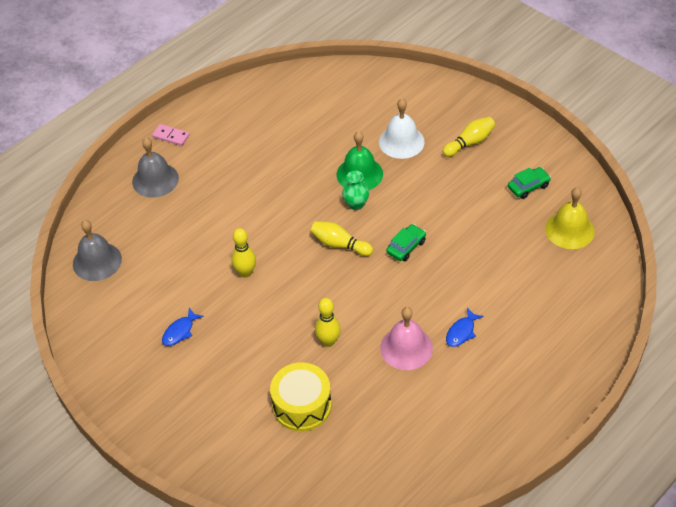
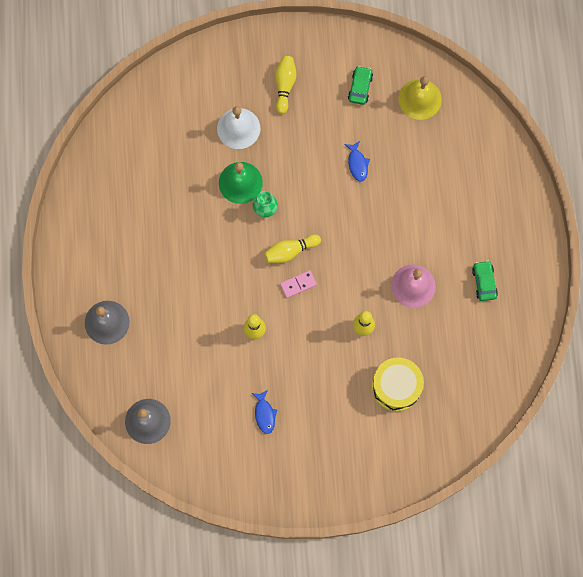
camera: 50 degrees left, 25 degrees up
(171, 136) = (72, 277): pink domino -> pink domino (298, 284)
(406, 247) = (333, 211): green car -> green car (484, 282)
(461, 332) = (433, 242): blue fish -> blue fish (357, 164)

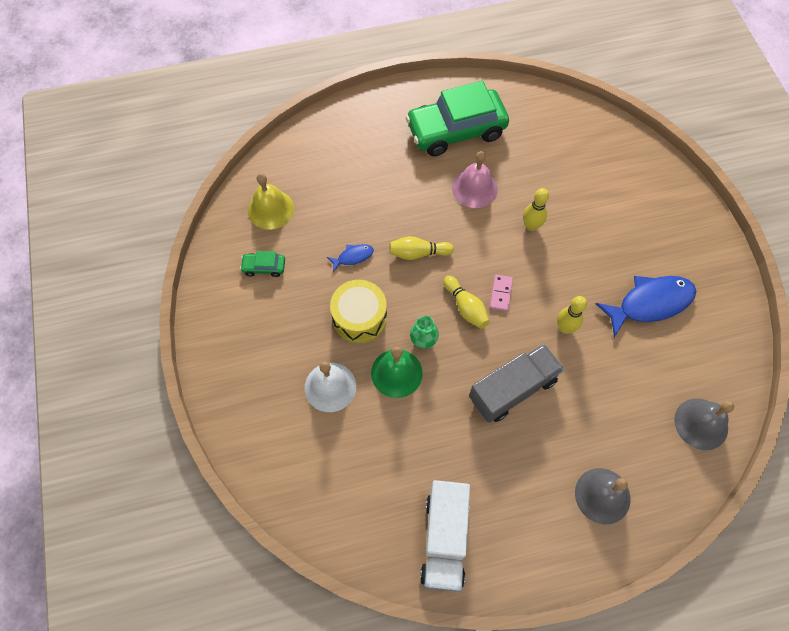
camera: 100 degrees left, 10 degrees down
(100, 194) = (444, 539): none -> white truck
(208, 273) = (512, 389): none -> grey truck
(264, 414) = (650, 303): blue fish -> blue fish, size x2.11
(285, 86) = (271, 345): yellow bowling pin -> yellow bowling pin (418, 253)
(298, 284) = (501, 293): pink domino -> pink domino turned 45 degrees clockwise
(396, 387) = (581, 189): yellow drum -> yellow drum (359, 317)
(484, 282) = (456, 130): green car -> green car, size x2.45

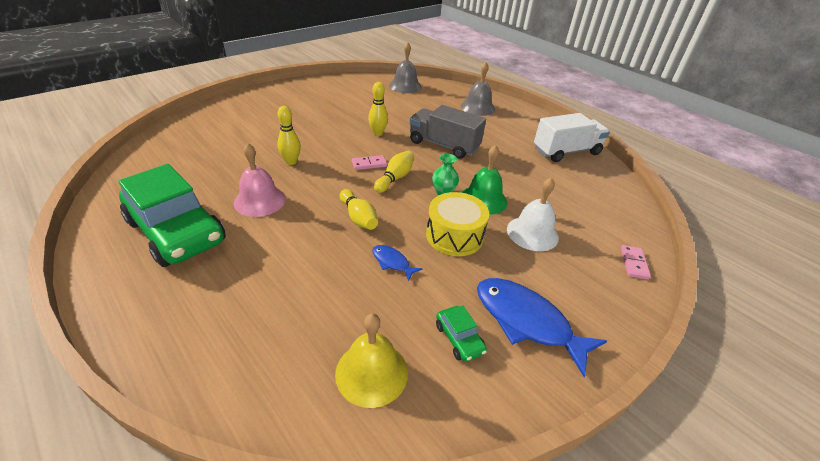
camera: 120 degrees left, 25 degrees down
(251, 449) = (634, 263): none -> pink domino
(650, 303) = (334, 106): blue fish -> blue fish (526, 321)

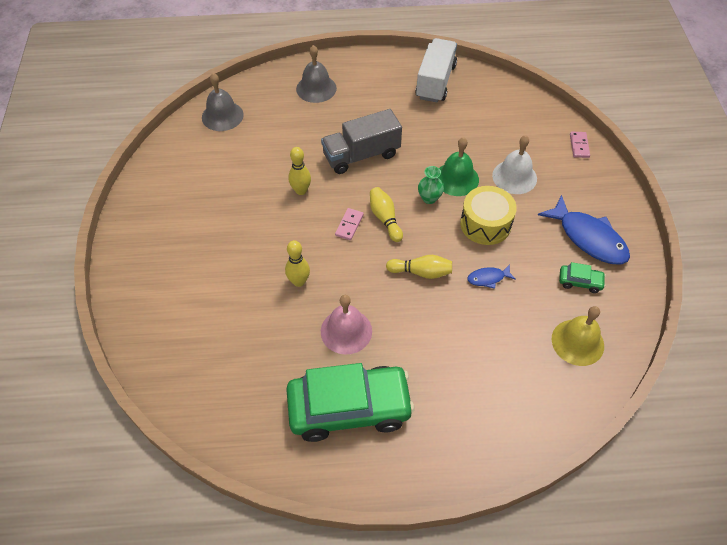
camera: 50 degrees left, 15 degrees up
(526, 321) = (588, 238): blue fish -> blue fish turned 120 degrees counterclockwise
(634, 263) = (579, 146): pink domino -> pink domino turned 45 degrees clockwise

